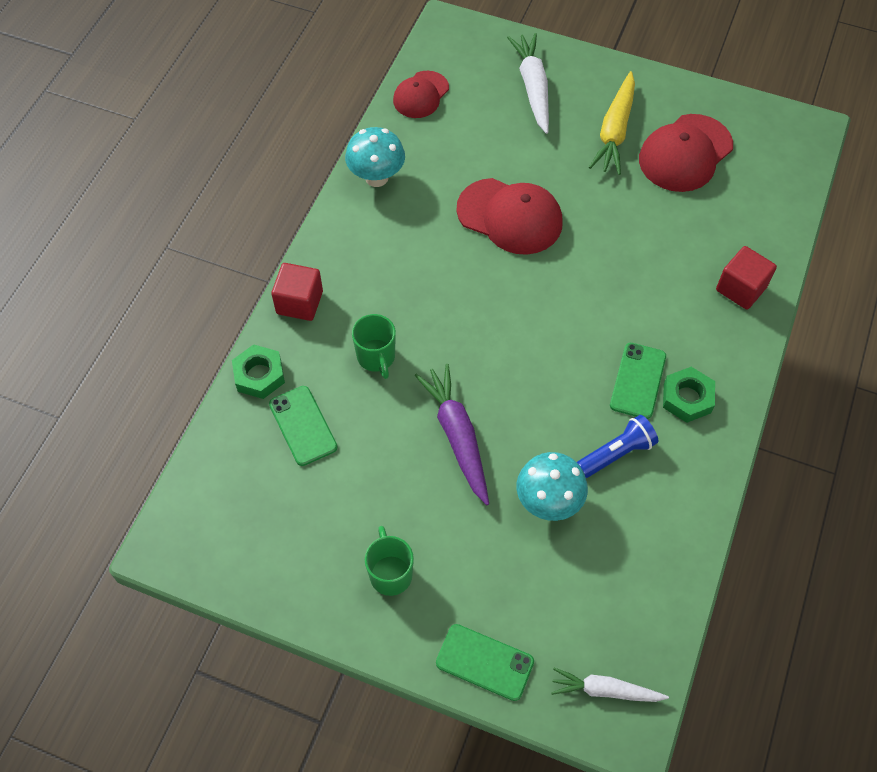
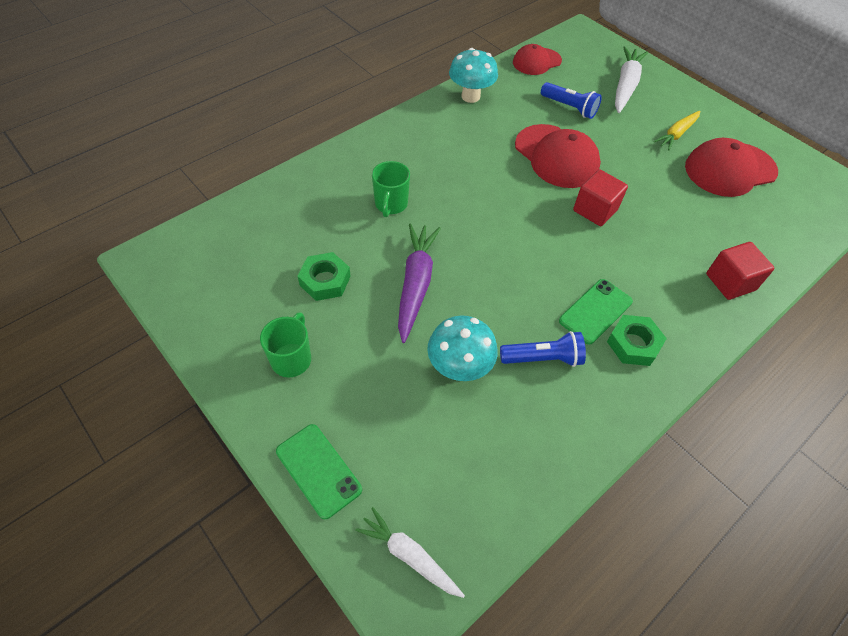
camera: 25 degrees right, 5 degrees down
(259, 375) = (298, 180): green nut -> green nut (325, 280)
(299, 302) = (360, 148): red cube -> red cube (595, 210)
(303, 425) = (304, 225): green phone -> none
(490, 145) = (569, 108): none -> blue flashlight
(615, 131) = (677, 134): yellow carrot -> yellow carrot, size x0.65

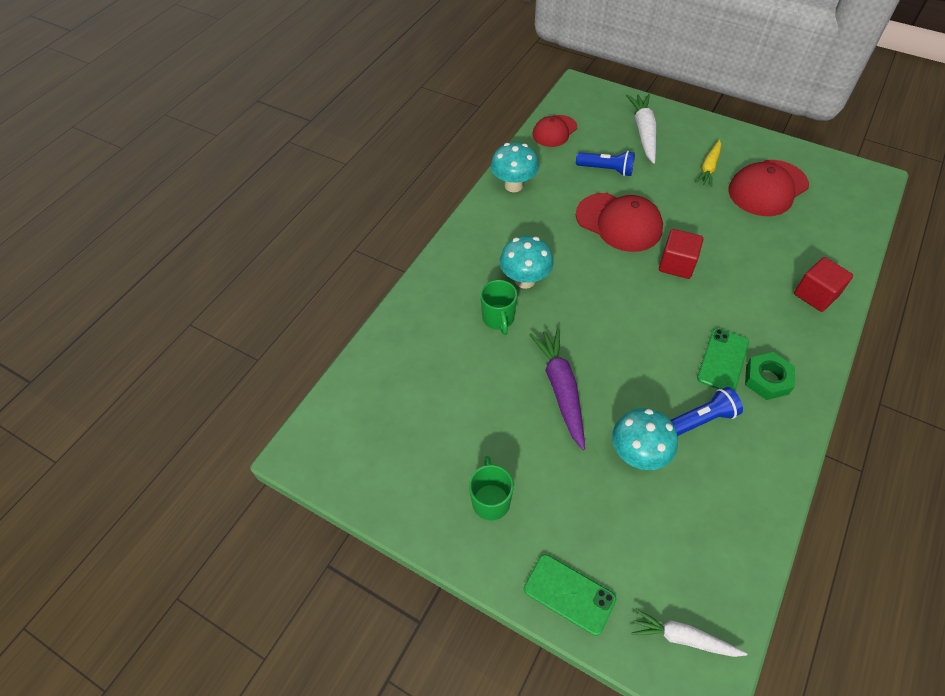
camera: 15 degrees left, 0 degrees up
(325, 280) = (479, 414): green nut -> none
(435, 179) = (525, 280): none -> turquoise mushroom

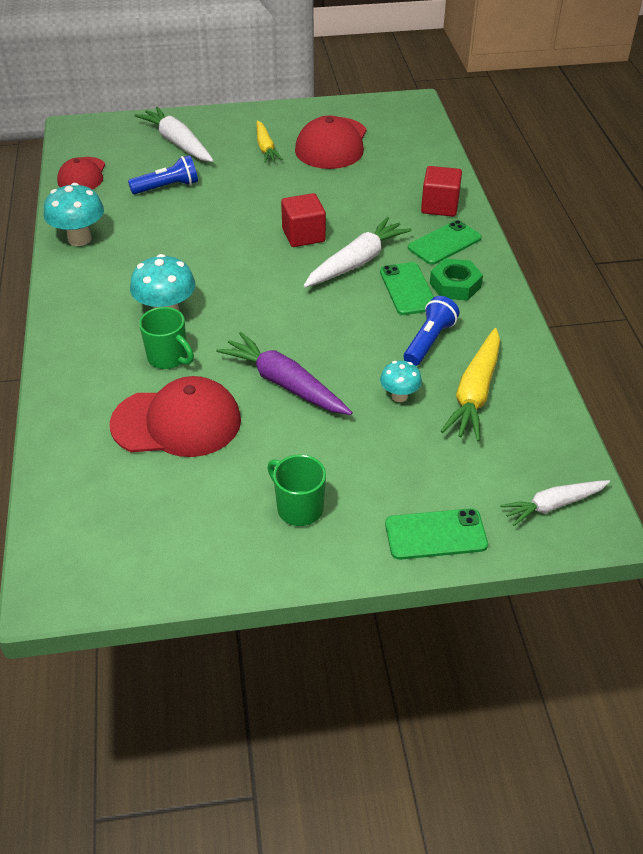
camera: 40 degrees left, 10 degrees down
(619, 222) = (219, 225): red cap -> red cap (177, 422)
(638, 454) = (399, 396): turquoise mushroom -> turquoise mushroom, size x0.59
(699, 312) = (356, 262): none -> white carrot
(702, 490) = (475, 392): none -> yellow carrot
(790, 333) = (444, 243): none -> green phone

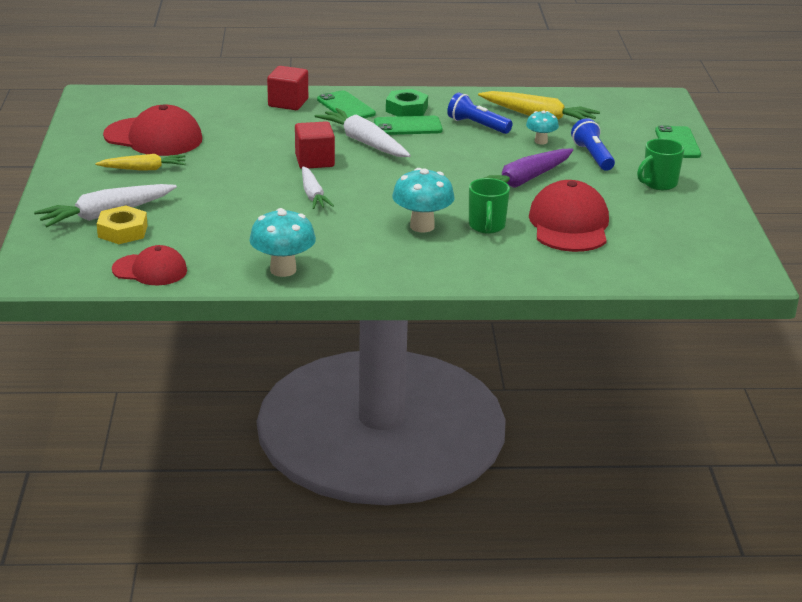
camera: 85 degrees left, 15 degrees down
(148, 154) = (122, 231): none -> yellow nut
(167, 187) = (199, 222): blue flashlight -> blue flashlight (592, 156)
(168, 358) = (487, 226): green mug -> green mug turned 135 degrees clockwise
(553, 505) = (647, 107): white carrot -> white carrot (313, 195)

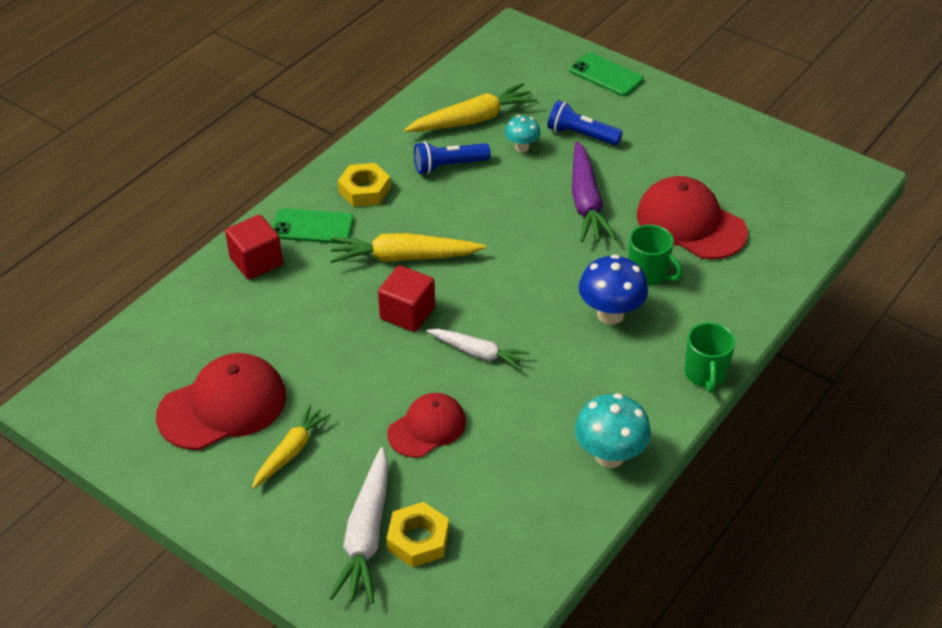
camera: 50 degrees left, 15 degrees up
(150, 270) = (523, 558): red cap -> red cap (427, 428)
(364, 142) = (404, 257): white carrot -> yellow carrot
(406, 109) = (364, 190): green nut -> yellow nut
(408, 126) = (402, 210): green phone -> none
(422, 226) = (610, 314): turquoise mushroom -> blue mushroom
(658, 184) = (667, 130): green mug -> green mug (705, 375)

